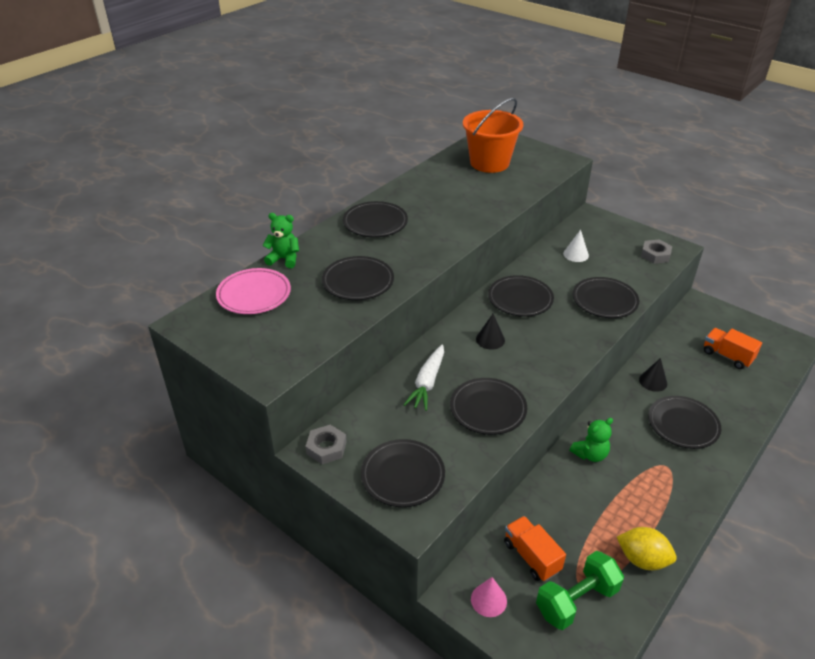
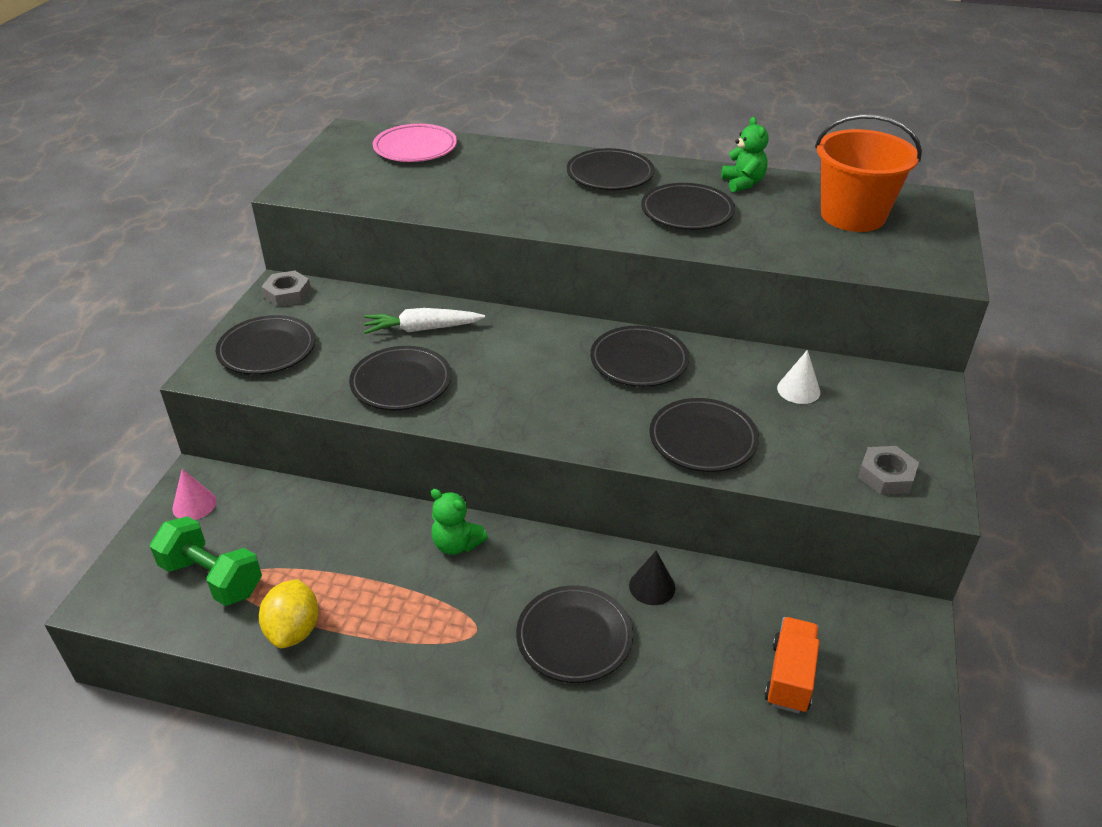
camera: 65 degrees right, 0 degrees up
(284, 259) = (490, 145): green teddy bear -> green teddy bear (743, 183)
(358, 282) = (481, 194): black plate -> black plate (687, 212)
(490, 339) = (534, 356): black cone -> none
(531, 557) = (264, 525): orange truck -> none

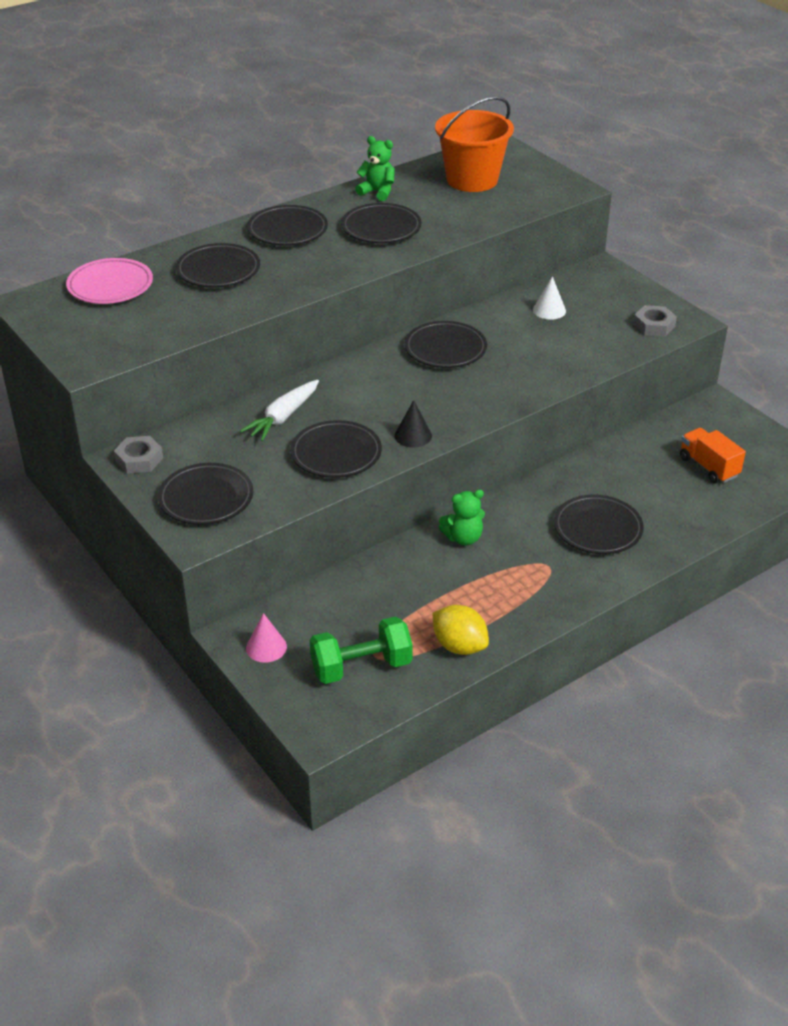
camera: 50 degrees left, 0 degrees up
(652, 586) = (591, 478): black cone -> black cone (413, 436)
(703, 440) = (550, 367): black plate -> black plate (218, 271)

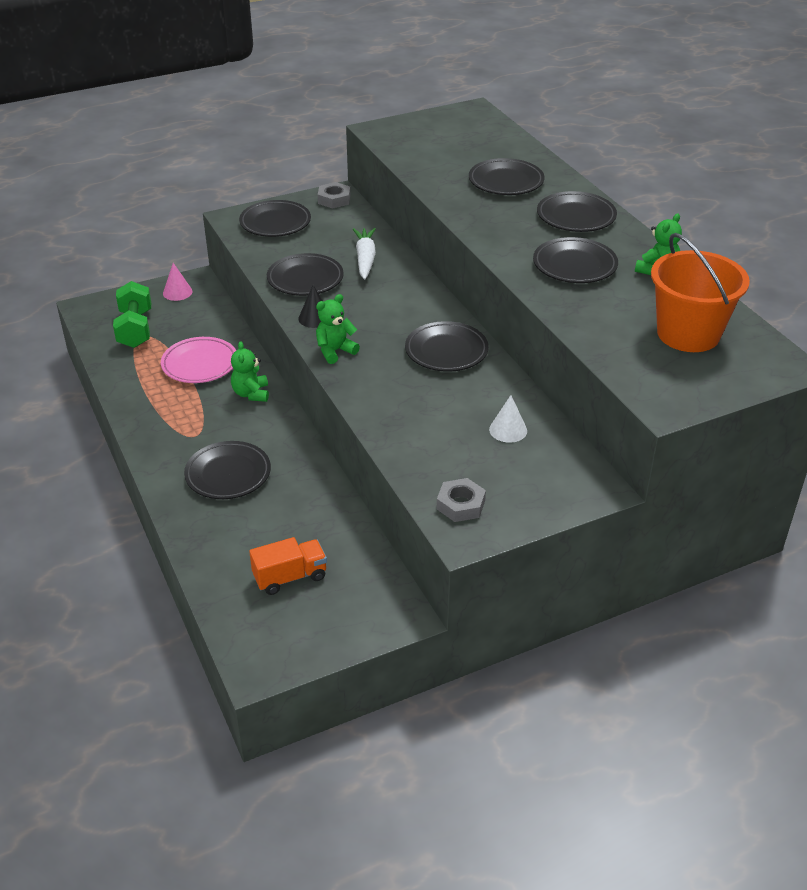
camera: 100 degrees right, 0 degrees up
(110, 286) = (490, 139): pink plate -> pink plate (200, 364)
(283, 417) = (365, 259): white carrot -> white carrot turned 45 degrees clockwise
(459, 646) = (129, 375): yellow lemon -> none
(469, 414) = (335, 351): none -> green teddy bear

